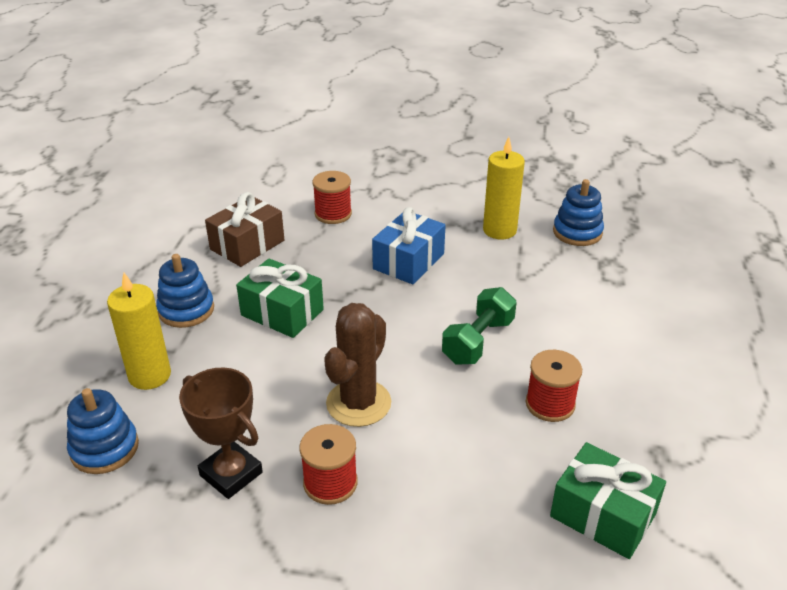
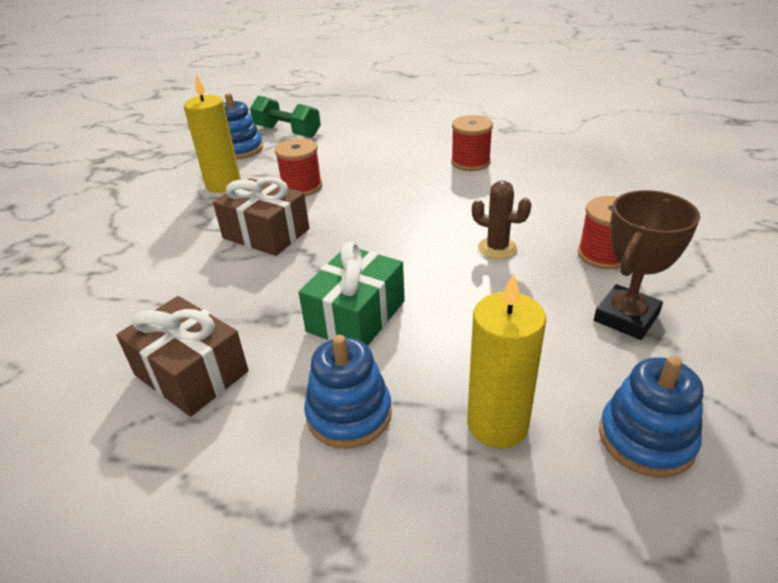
camera: 90 degrees left, 0 degrees up
(333, 214) = (141, 297): red spool -> red spool (302, 187)
(358, 403) = (497, 248): brown cactus -> brown cactus, size x0.60
(408, 261) = (266, 233): blue gift -> brown gift
(478, 341) = (398, 192): green dumbbell -> green dumbbell (287, 132)
(603, 515) = (570, 147): green gift -> none

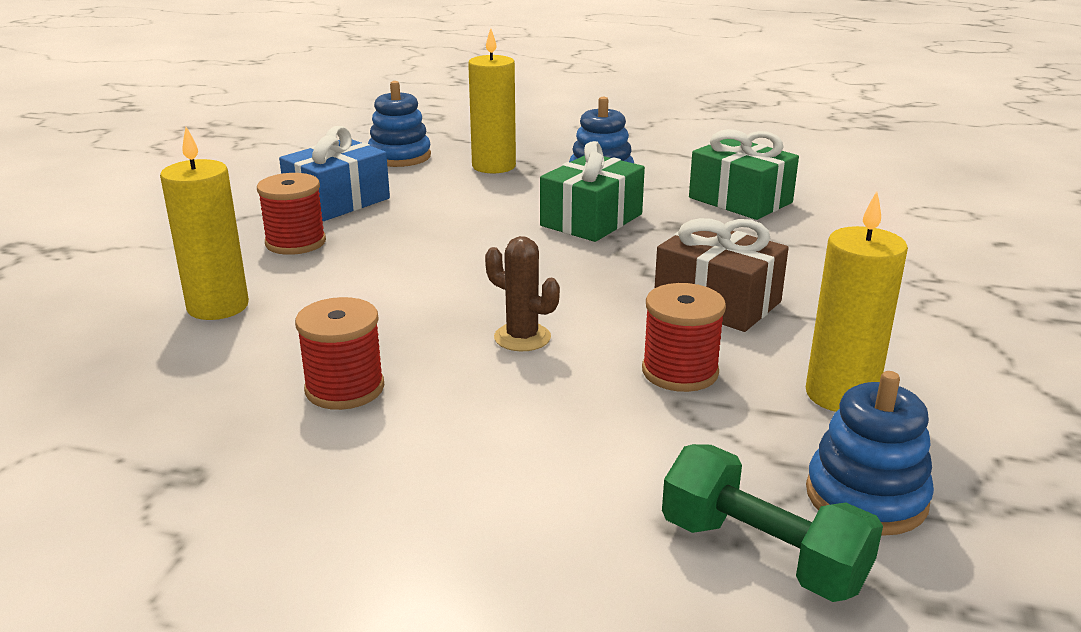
camera: 175 degrees left, 10 degrees down
(191, 373) = (740, 200): brown gift -> green gift
(497, 248) = (409, 258): brown cactus -> brown cactus (522, 337)
(589, 195) = (218, 306): none -> yellow candle
(626, 317) = (337, 201): brown trophy -> blue gift

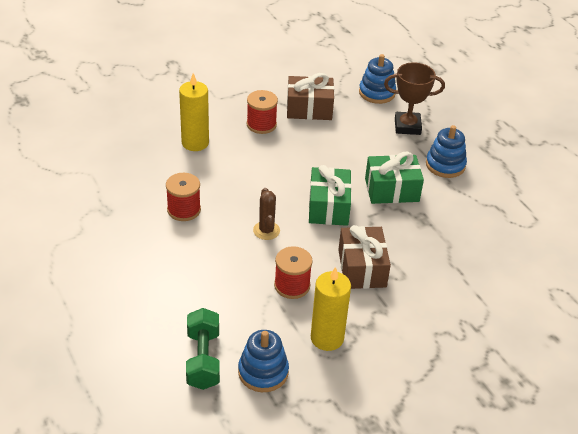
camera: 45 degrees right, 15 degrees up
(337, 201) = (309, 108): blue gift -> brown gift
(494, 166) = (407, 126): yellow candle -> brown trophy
(740, 200) = (481, 225): green gift -> green gift (328, 207)

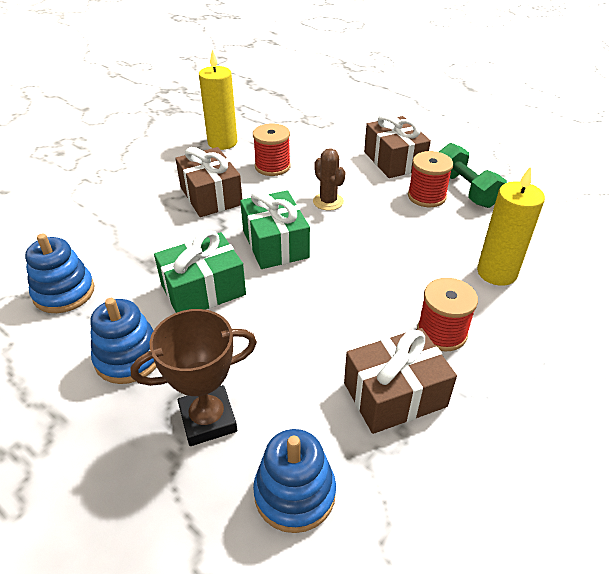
camera: 160 degrees right, 0 degrees up
(176, 255) = (394, 161): none -> brown gift
(203, 359) = (311, 111): green dumbbell -> green dumbbell (465, 190)
(263, 372) = (262, 115): blue stacking toy -> blue stacking toy (64, 292)

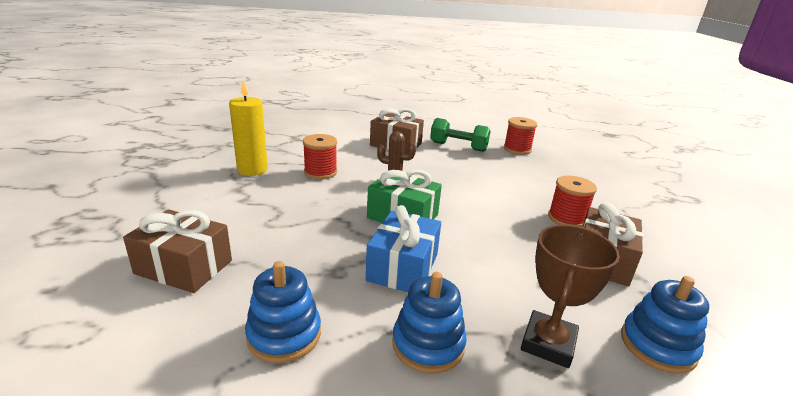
camera: 45 degrees left, 15 degrees down
(203, 290) = (403, 267): green gift -> blue gift
(211, 196) = (303, 206): brown gift -> brown gift (184, 267)
(426, 196) = (445, 157): red spool -> red spool (517, 149)
(497, 272) = (539, 179): yellow candle -> none

